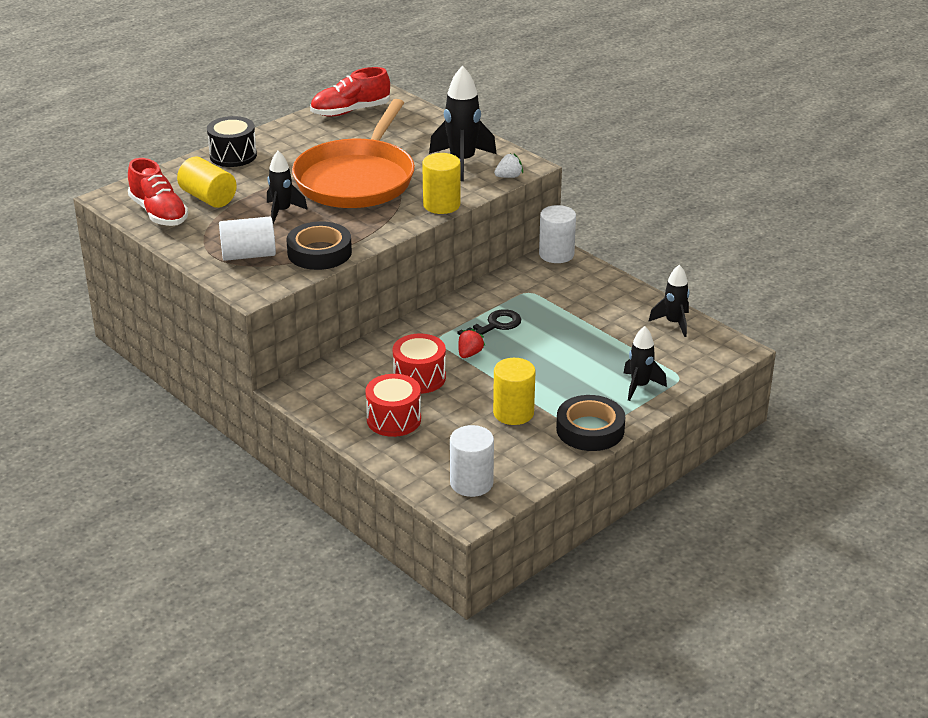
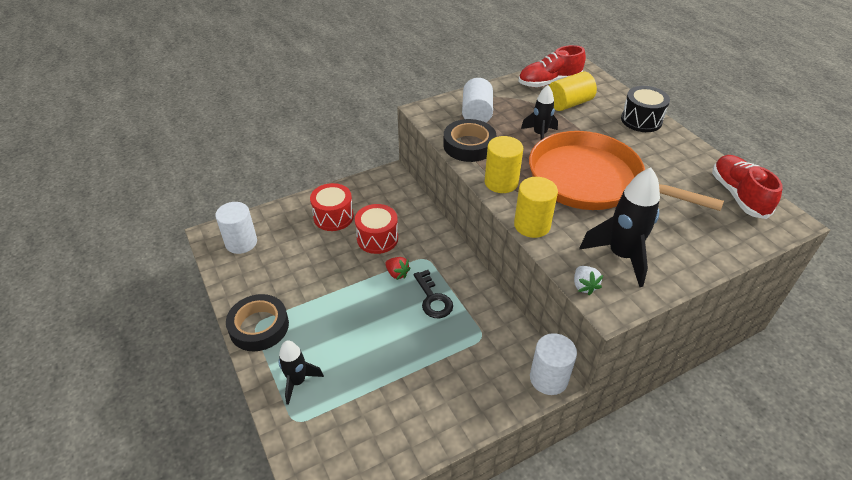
camera: 105 degrees right, 10 degrees up
(513, 413) = (306, 283): yellow cylinder -> yellow cylinder (501, 182)
(673, 323) = (388, 449): black rocket -> none

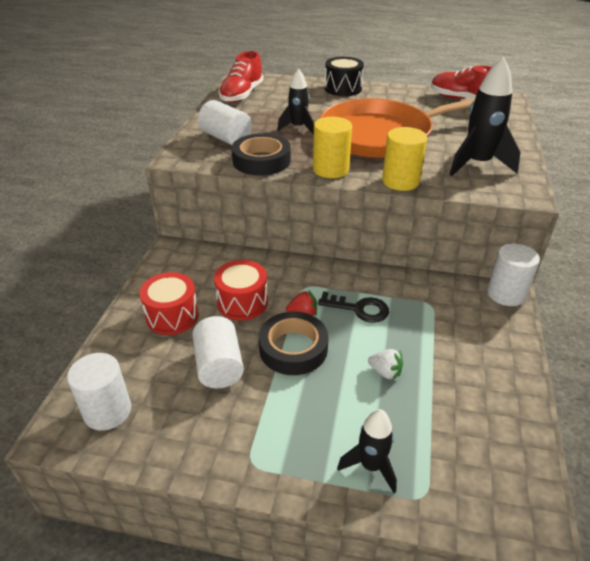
camera: 50 degrees left, 5 degrees down
(259, 326) = (258, 461): black tape -> black tape (293, 348)
(313, 264) = (219, 366): none -> white cylinder
(569, 103) = (280, 101): yellow cylinder -> none
(584, 286) = (494, 193): white strawberry -> white strawberry (385, 372)

